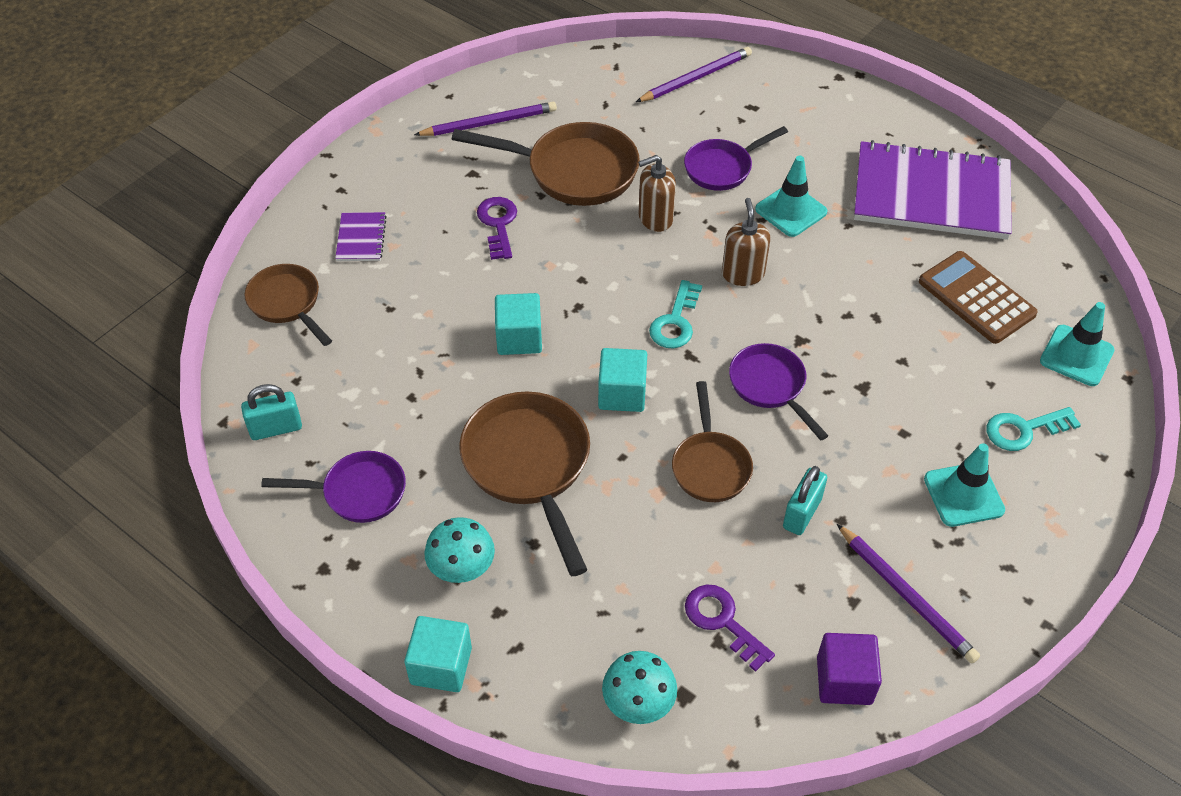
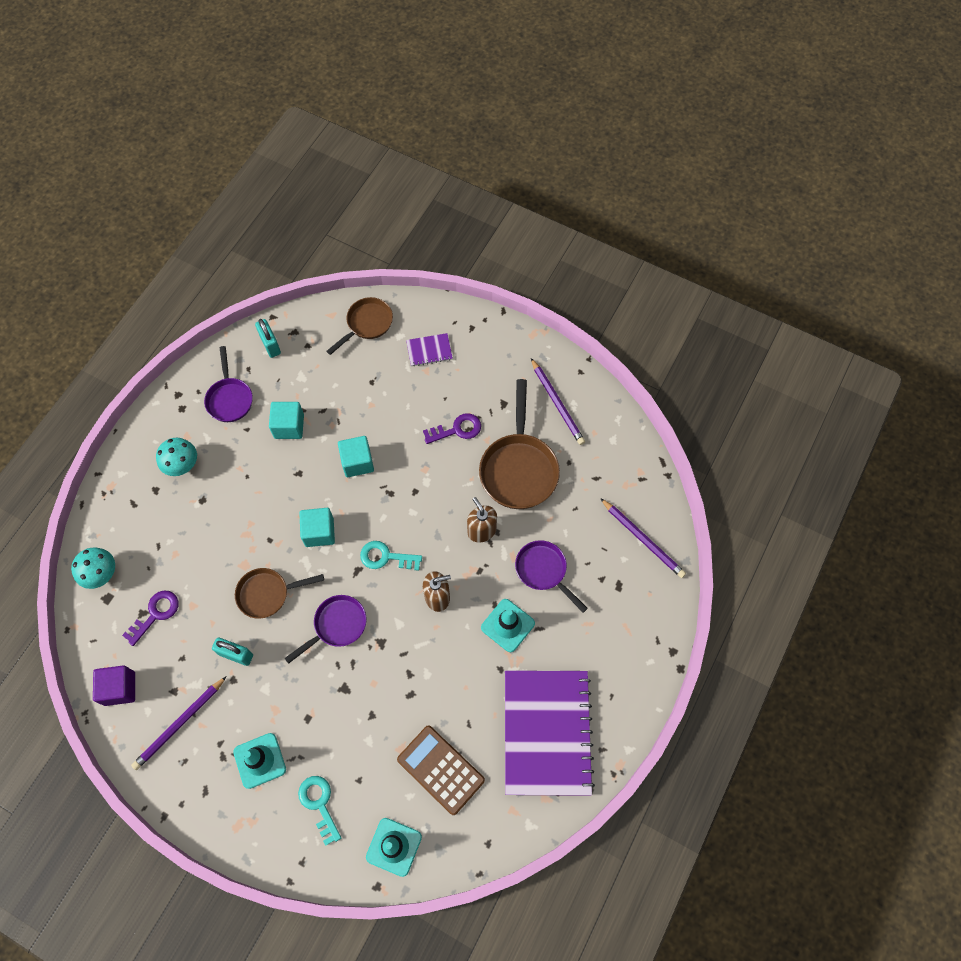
camera: 80 degrees right, 15 degrees up
(441, 665) = (120, 467): turquoise cube -> turquoise cube (289, 426)
(529, 466) = (256, 487): brown pan -> none
(976, 298) = (441, 769): brown calculator -> brown calculator turned 90 degrees counterclockwise

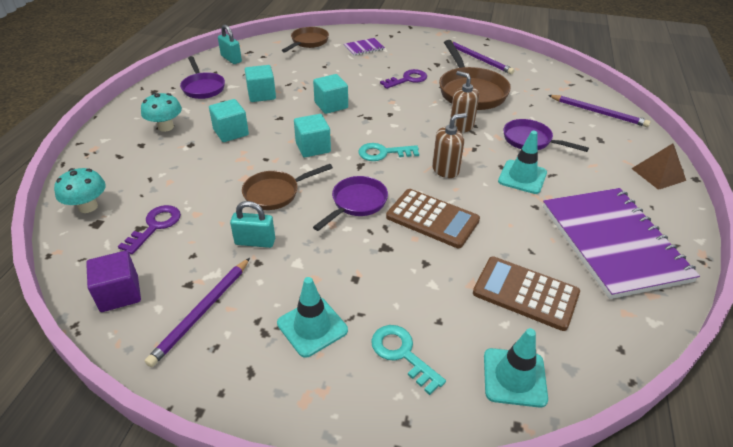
camera: 15 degrees left, 25 degrees down
(244, 488) = (231, 132): none -> turquoise cube
(398, 663) = (432, 219): none -> brown calculator
(646, 653) = (658, 174): none -> brown pyramid

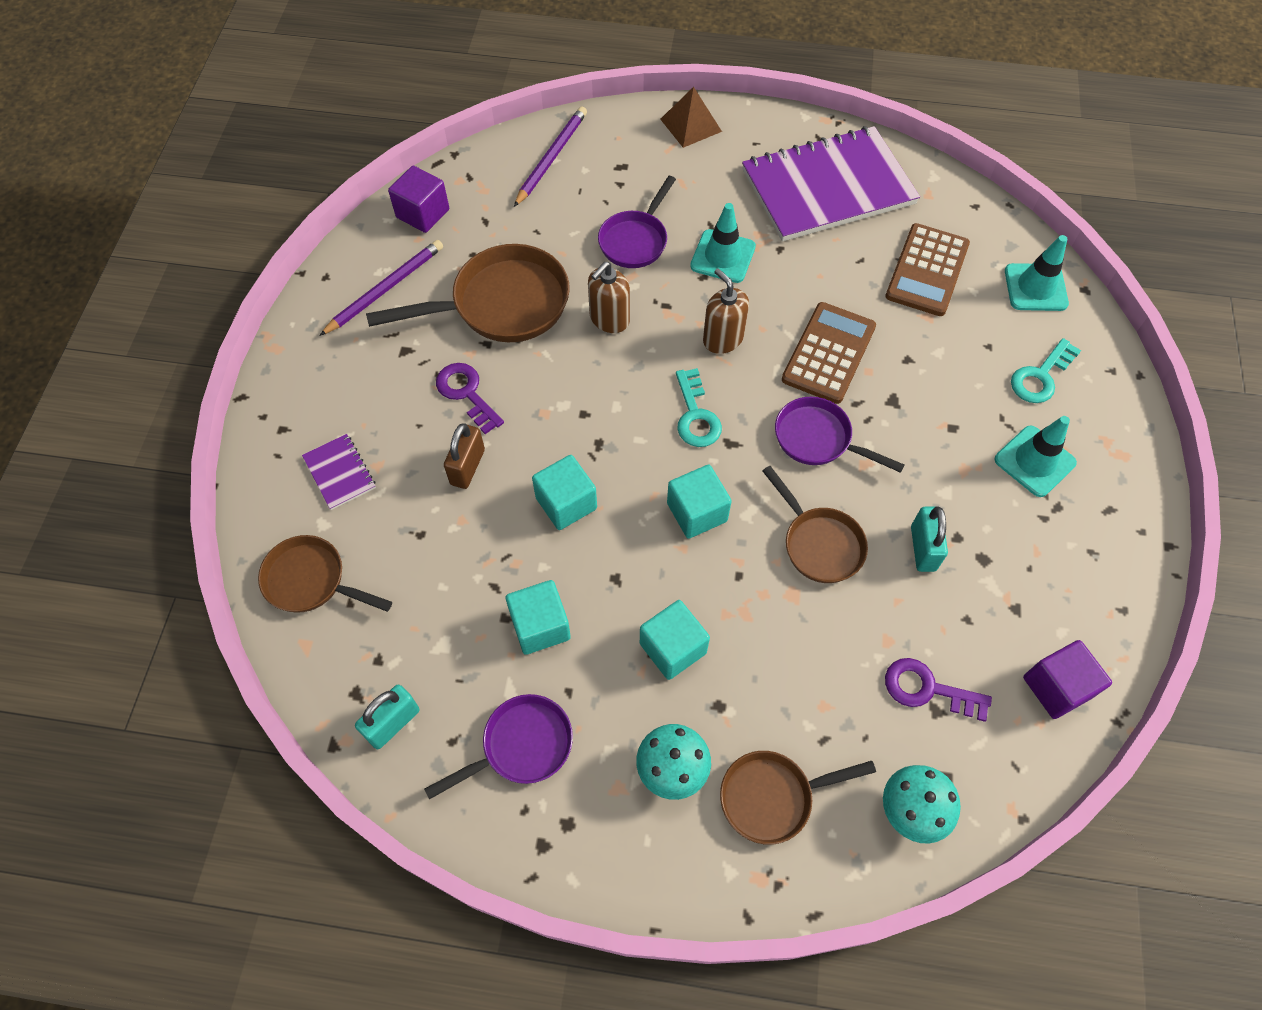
camera: 95 degrees left, 20 degrees up
(130, 157) = (773, 797): none -> brown pan
(202, 312) = (1052, 580): purple pencil -> none
(360, 78) = (467, 467): none -> brown padlock
(537, 70) = (423, 213): none -> purple cube

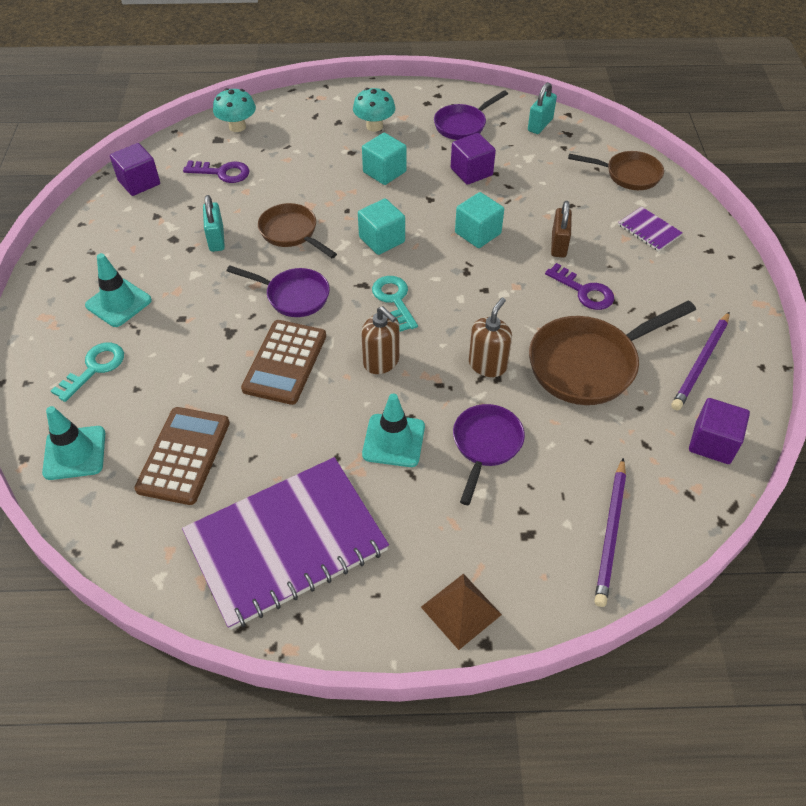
camera: 170 degrees right, 10 degrees down
(540, 626) = (471, 172): turquoise cube -> purple cube
(773, 797) = (316, 123): brown pan -> none

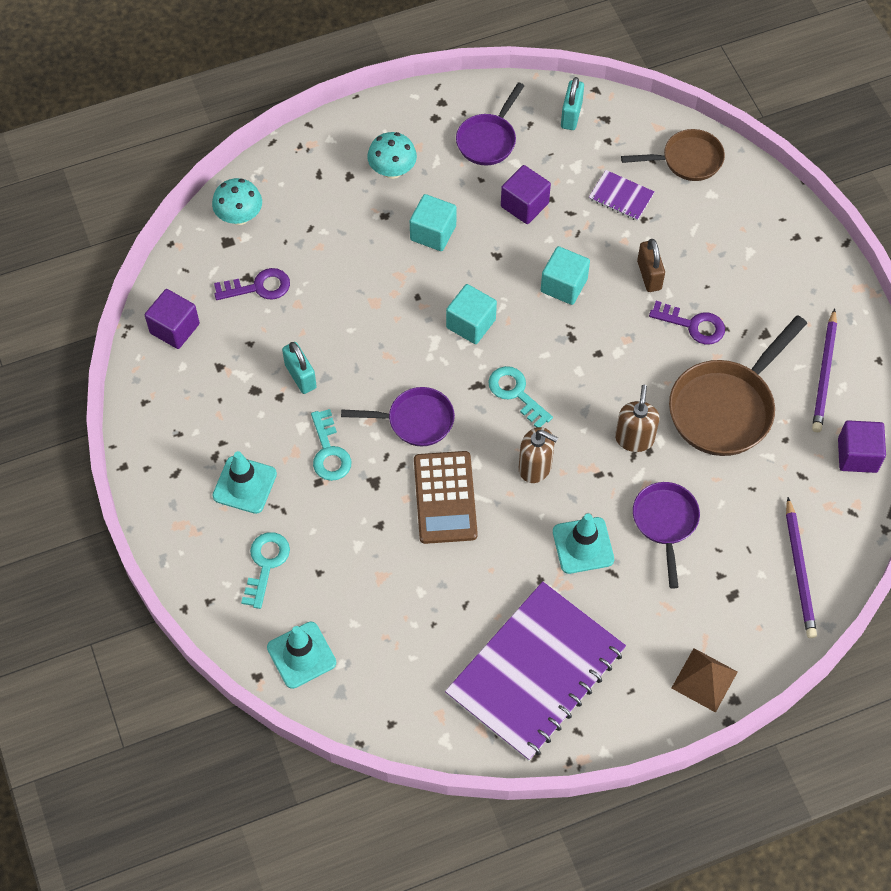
camera: 20 degrees left, 10 degrees up
(184, 455) = (403, 623): brown calculator -> none
(205, 299) = (329, 452): none -> turquoise key
(291, 233) = (374, 344): brown pan -> none
(649, 230) = (730, 229): purple notebook -> purple notebook (621, 196)

